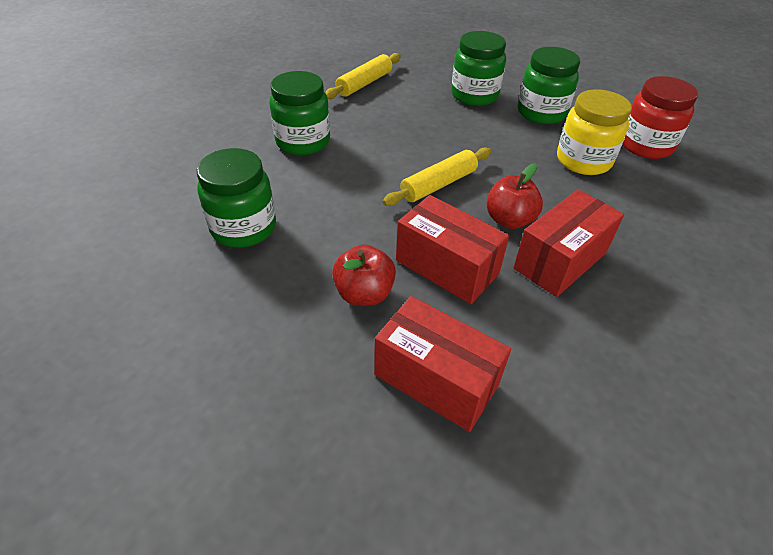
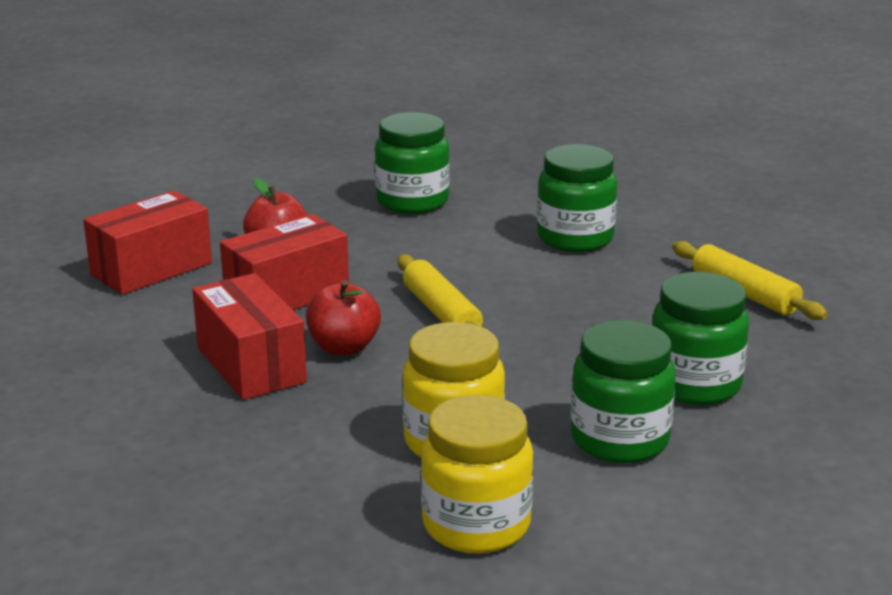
camera: 105 degrees right, 20 degrees down
(645, 145) = (476, 525): red jar -> yellow jar

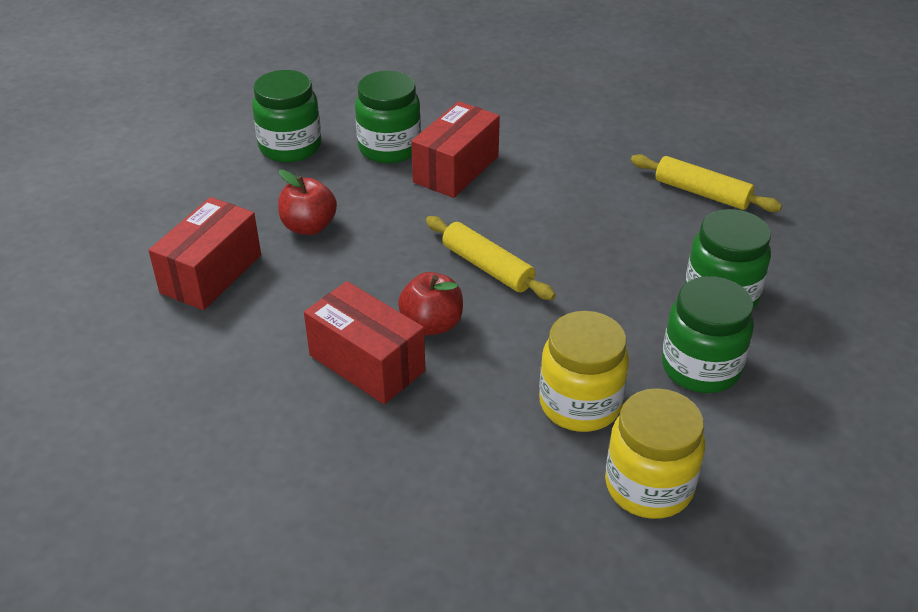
camera: 20 degrees left, 15 degrees up
(287, 295) = (349, 277): red box -> red box (456, 169)
(575, 238) = (543, 162): green jar -> green jar (290, 147)

